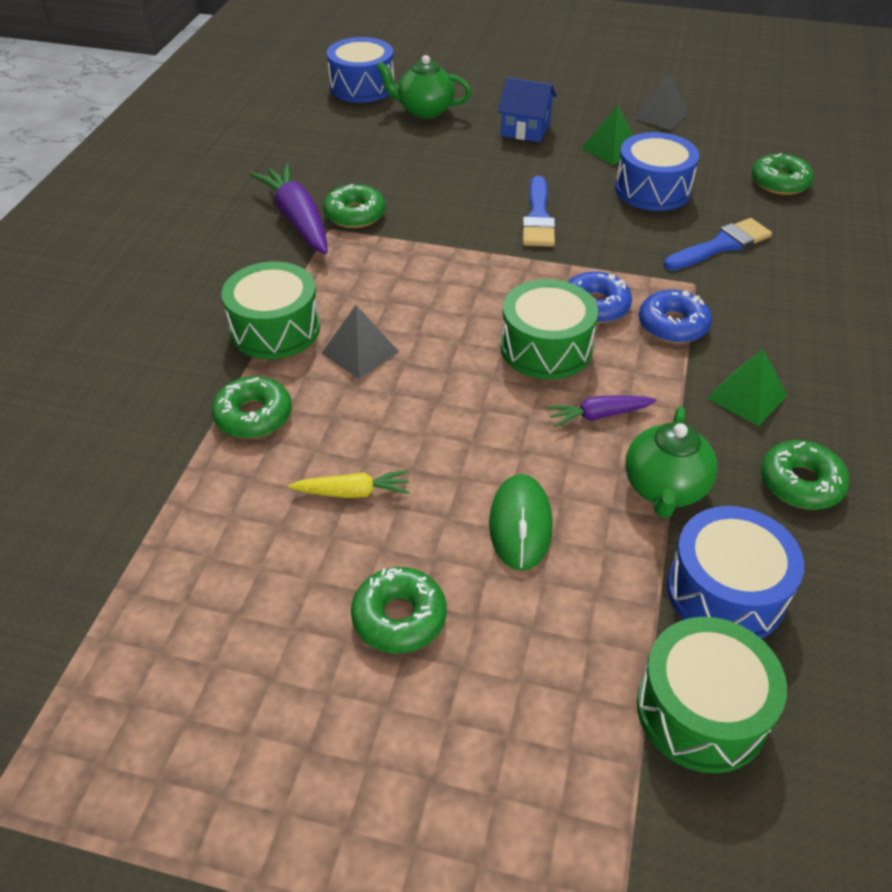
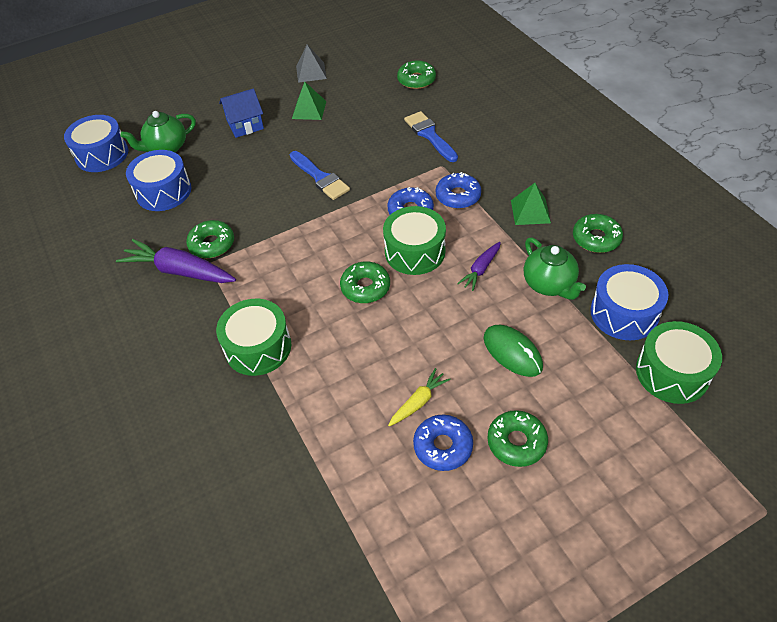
camera: 40 degrees left, 5 degrees up
(253, 416) = (313, 405): green donut -> green donut (365, 287)
(318, 554) = (443, 446): none -> blue donut
(360, 352) = (324, 325): grey pyramid -> none
(652, 189) = (359, 122): blue drum -> blue drum (163, 191)
(721, 245) = (430, 135): blue brush -> blue brush turned 45 degrees counterclockwise

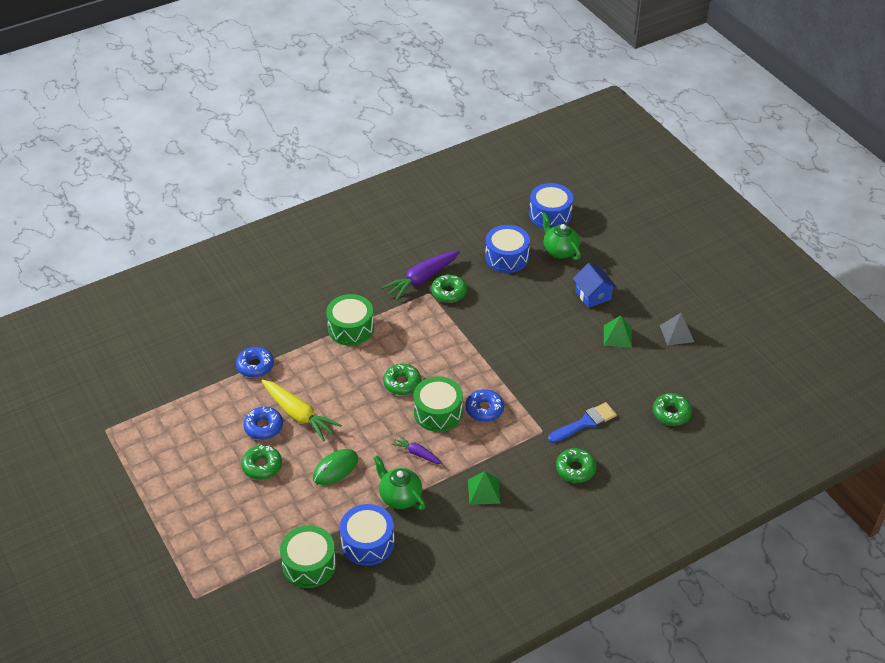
camera: 85 degrees right, 5 degrees down
(180, 271) = (422, 279): purple carrot -> purple carrot turned 150 degrees counterclockwise
(320, 178) = (525, 349): blue brush -> none
(418, 402) = (298, 414): yellow carrot -> yellow carrot, size x1.86
(458, 196) = (502, 441): blue donut -> blue donut (255, 366)
(549, 284) = (400, 497): green teapot -> green teapot turned 75 degrees clockwise
(596, 238) = (450, 534): green donut -> green donut (575, 469)

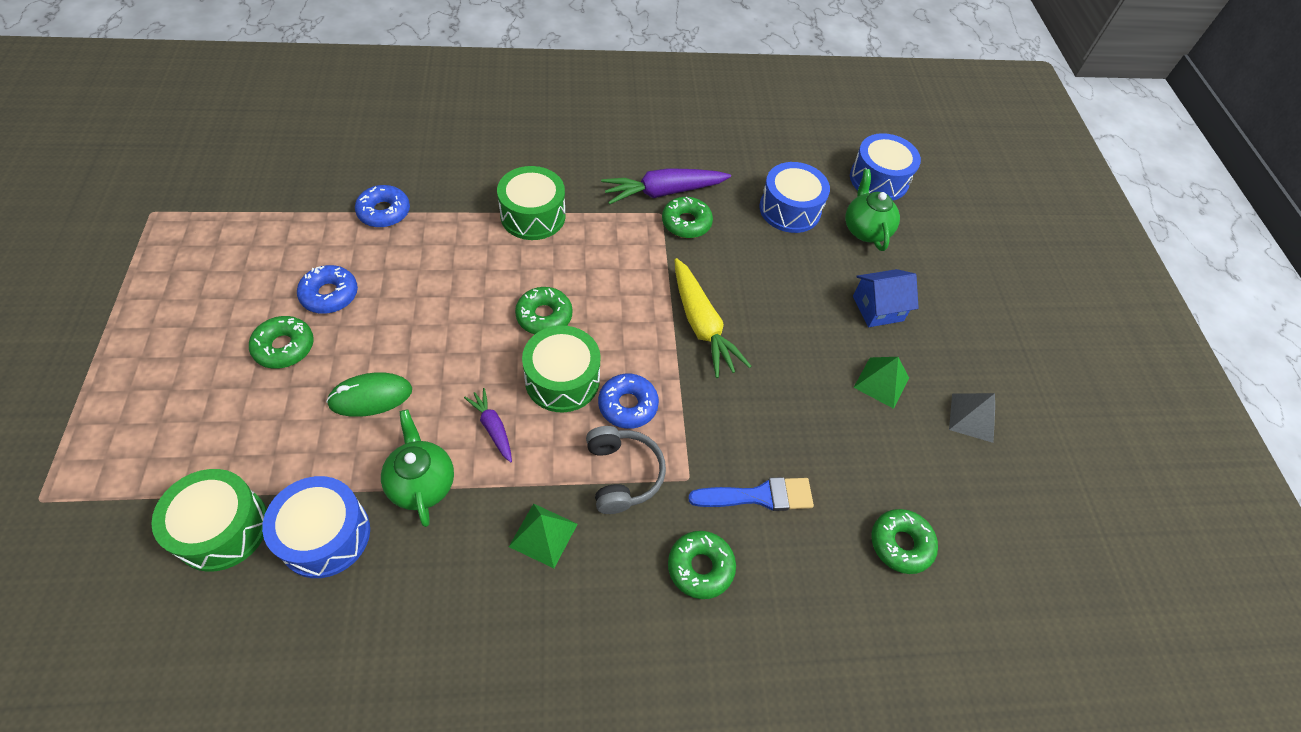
camera: 20 degrees right, 10 degrees up
(298, 414) = (384, 298): yellow carrot -> yellow carrot (701, 324)
(505, 444) = (622, 474): none -> grey headphones
(593, 295) = (877, 308): blue house -> blue house turned 75 degrees clockwise

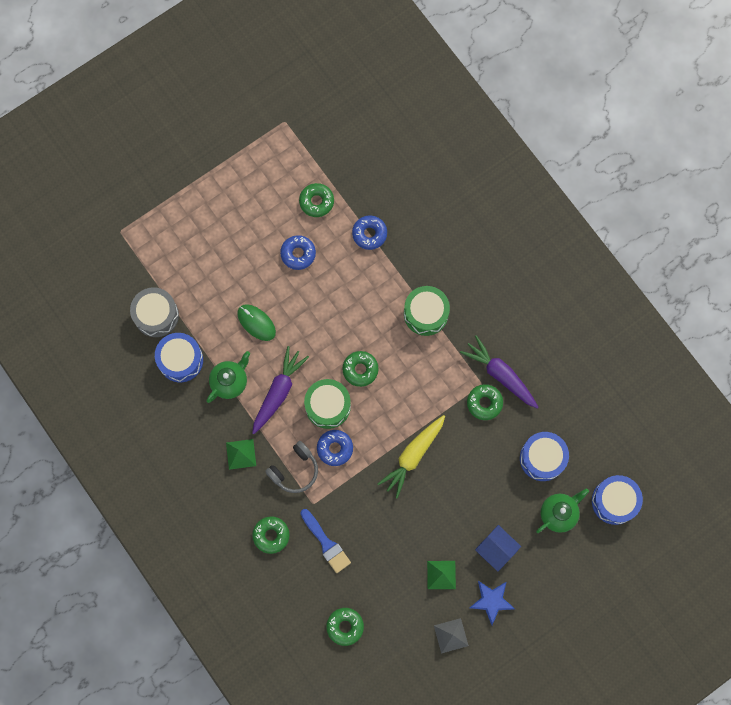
camera: 65 degrees right, 20 degrees up
(222, 528) = (156, 315): green drum -> grey drum
(284, 347) = (254, 260): green donut -> green donut (316, 202)
(493, 428) = (278, 392): purple carrot -> purple carrot, size x1.86
(943, 348) = (491, 601): none -> blue star

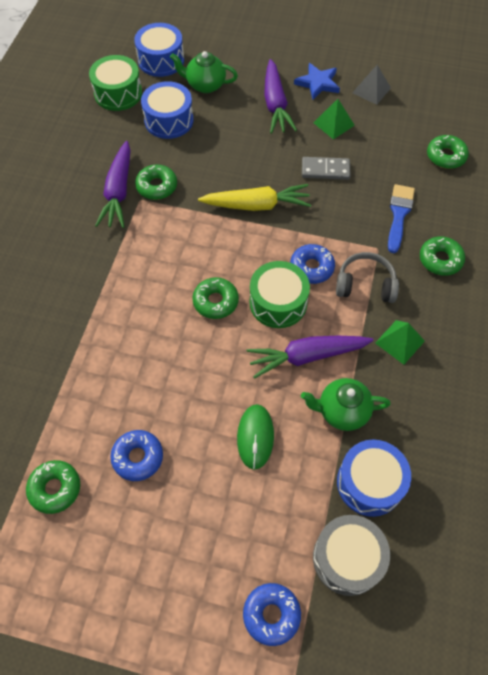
camera: 130 degrees left, 15 degrees down
(369, 234) = (55, 401): blue donut -> blue donut (271, 614)
(404, 529) = (325, 170): none -> grey domino
(426, 314) = (107, 287): green drum -> green drum (118, 93)
(496, 549) = (275, 104): blue house -> purple carrot

